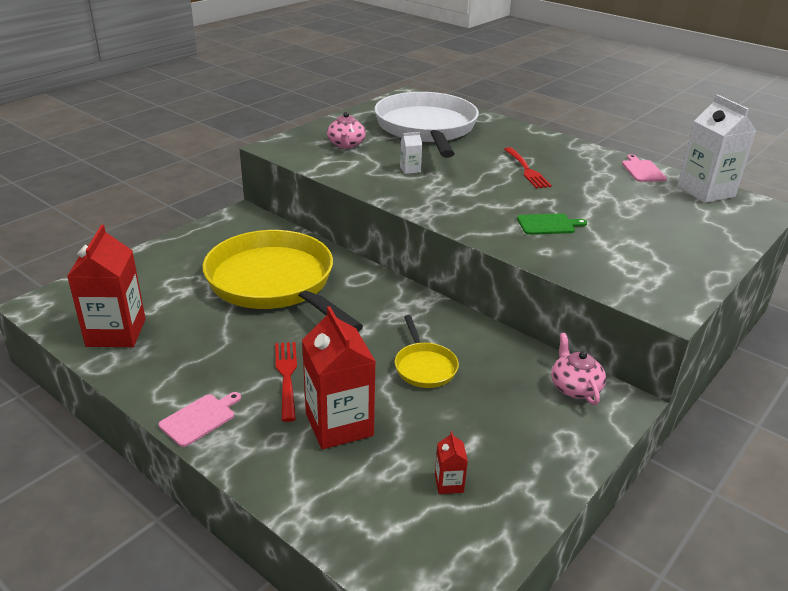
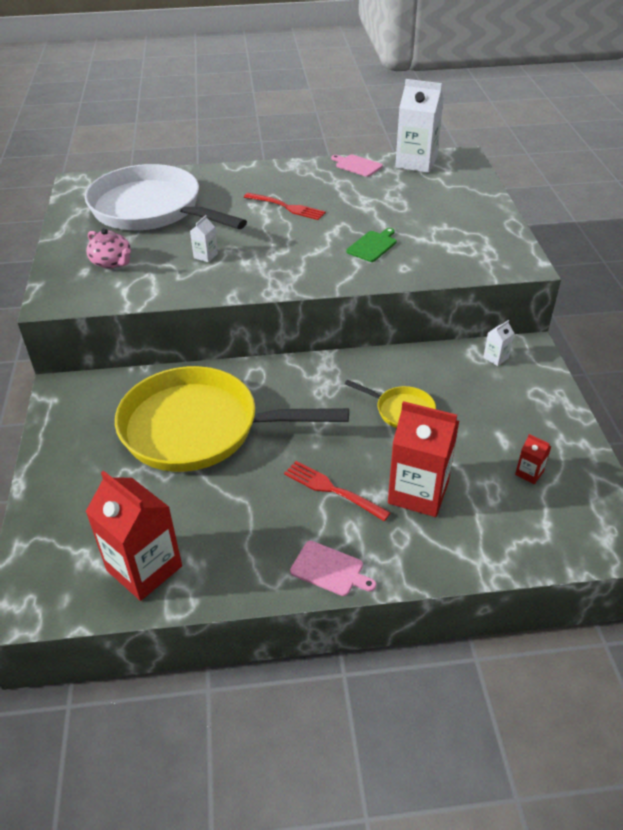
camera: 45 degrees left, 10 degrees up
(200, 419) = (329, 569): pink cutting board -> pink cutting board turned 120 degrees clockwise
(575, 387) = (496, 358): pink teapot -> white carton

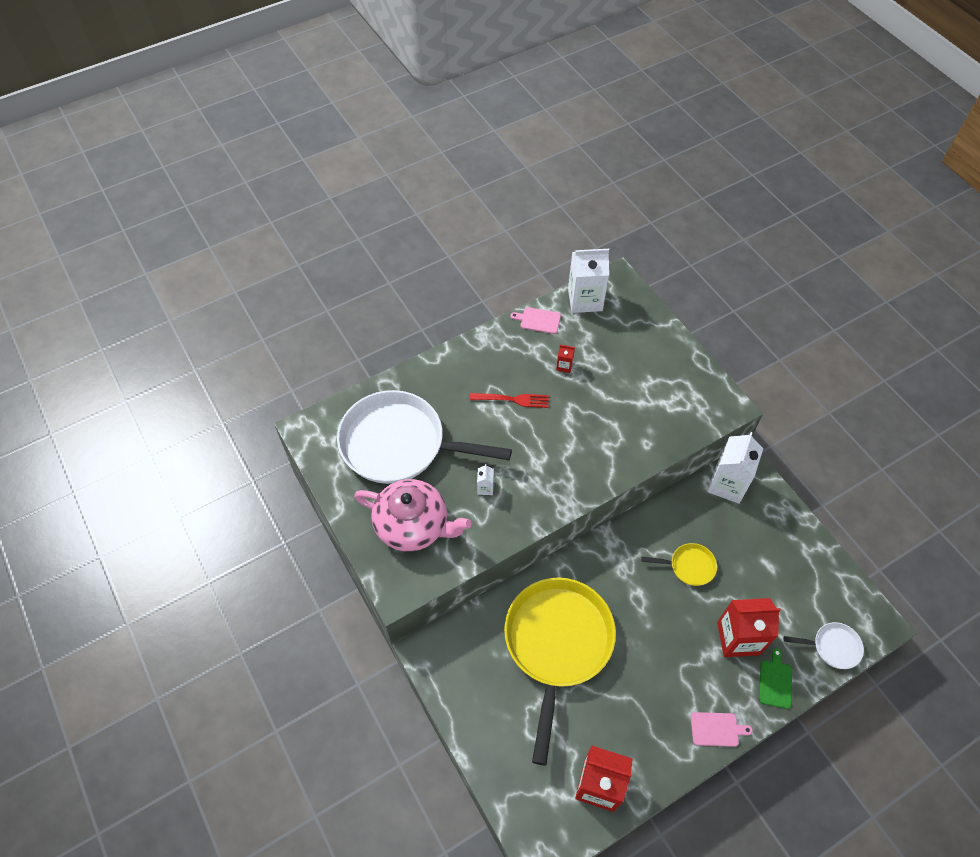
camera: 25 degrees left, 15 degrees up
(112, 262) = (413, 525): pink teapot -> pink teapot, size x1.93
(200, 428) = (557, 644): yellow pan -> yellow pan turned 120 degrees clockwise
(333, 490) = (682, 661): red fork -> none
(372, 245) = (609, 425): green cutting board -> green cutting board (775, 681)
(496, 358) = (727, 484): white carton -> white carton, size x2.30
(529, 473) = (799, 589): red carton -> red carton (564, 366)
(542, 543) = (832, 647): none -> white pan

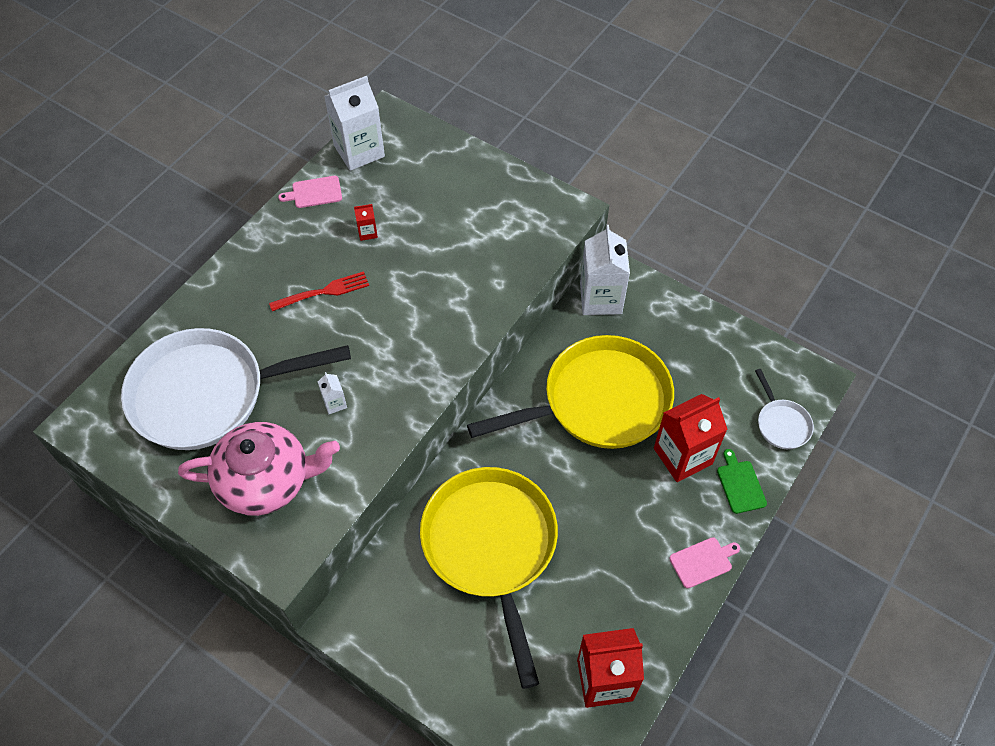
camera: 25 degrees left, 0 degrees up
(689, 566) = (598, 402): yellow pan -> yellow pan, size x2.34
(832, 647) = (781, 423): white pan -> white pan turned 90 degrees clockwise

